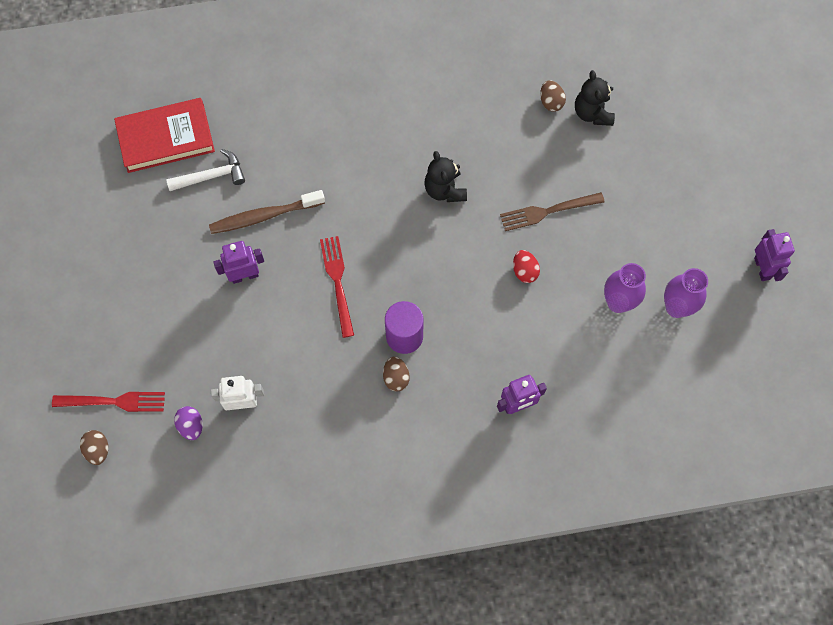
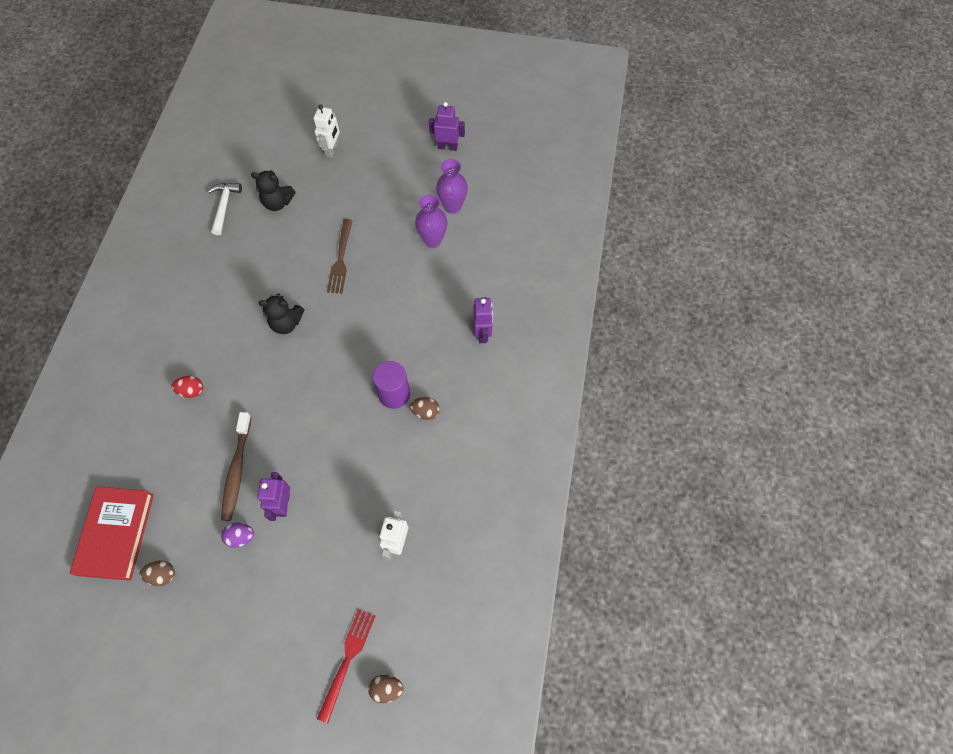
camera: 70 degrees left, 5 degrees down
(191, 426) = (399, 594): purple egg -> purple egg (241, 537)
(211, 176) = (175, 504): white hammer -> white hammer (224, 206)
(337, 282) = (325, 430): red fork -> none
(524, 271) = (380, 291): red egg -> red egg (191, 391)
(551, 102) = (253, 226): brown egg -> brown egg (162, 575)
(693, 138) = (332, 149): none -> white robot

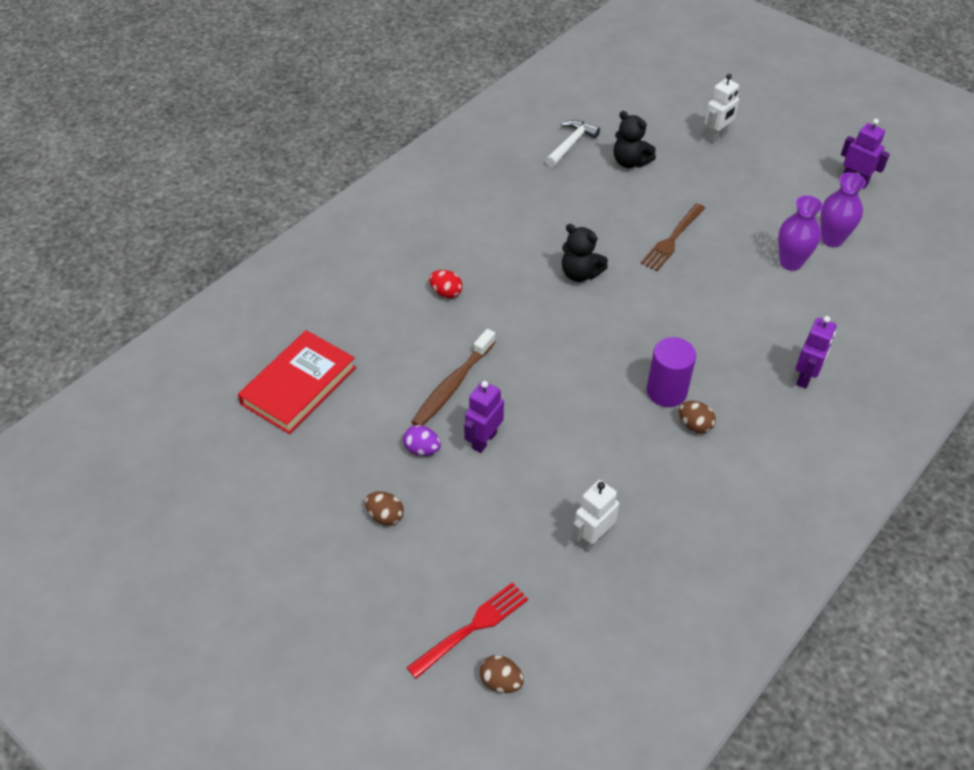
camera: 30 degrees right, 15 degrees down
(162, 575) = (322, 445): brown egg -> brown egg (385, 516)

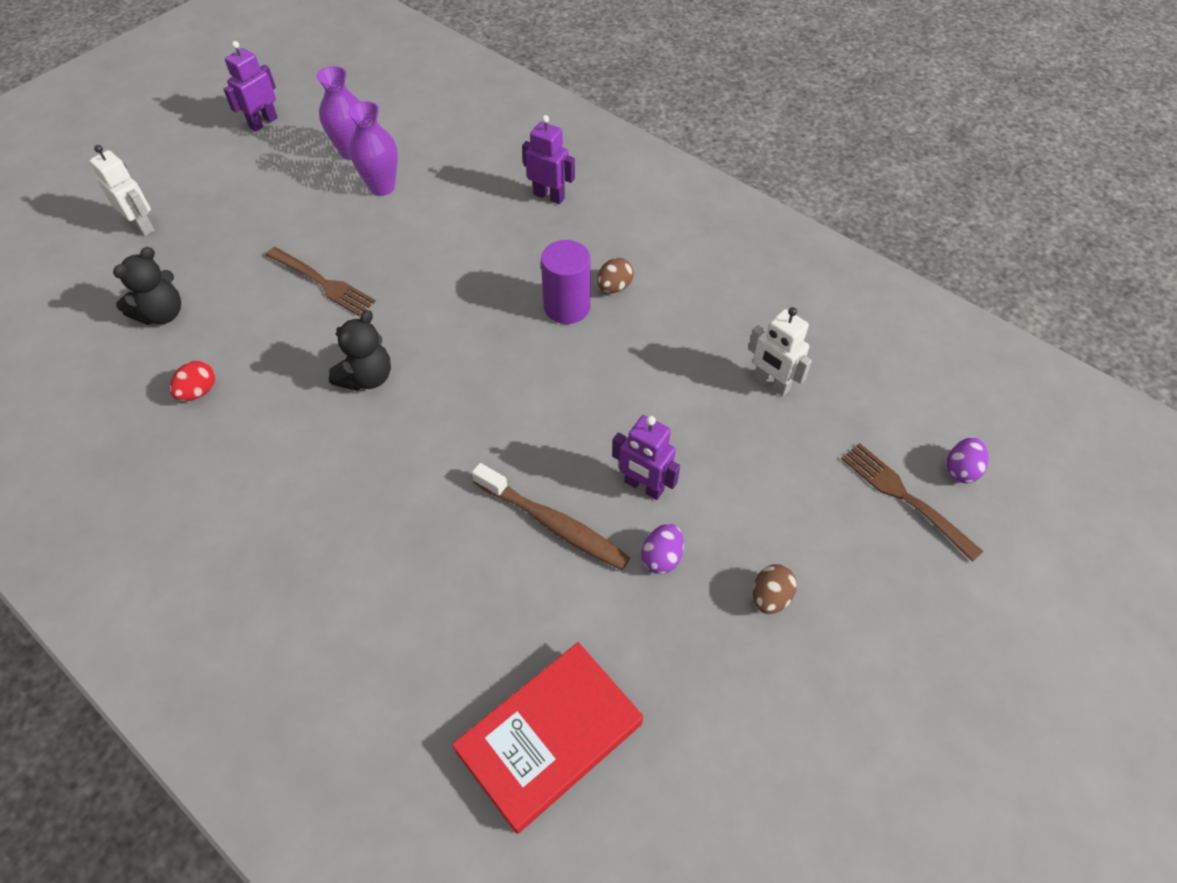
camera: 90 degrees left, 5 degrees up
(298, 385) = (549, 737): red book -> red book turned 75 degrees counterclockwise
(446, 292) = (379, 536): red egg -> red egg (199, 392)
(472, 628) = (905, 497): red fork -> brown fork
(501, 681) = (961, 470): brown egg -> purple egg
(571, 144) = (100, 377): white hammer -> none

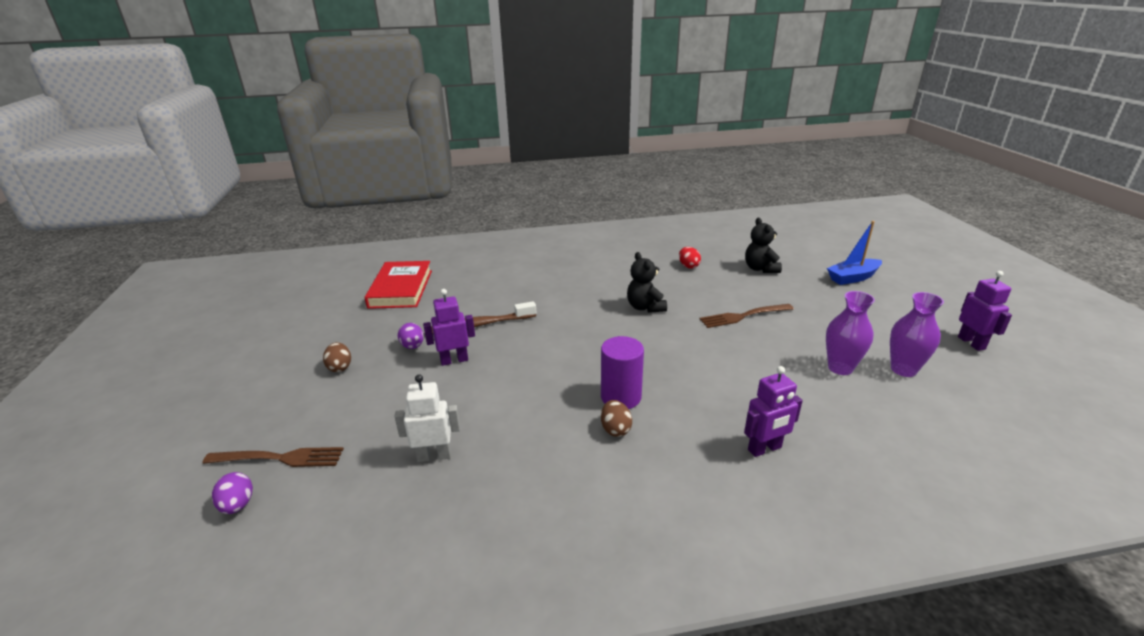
camera: 130 degrees right, 25 degrees down
(142, 225) = (852, 278): white robot -> blue boat

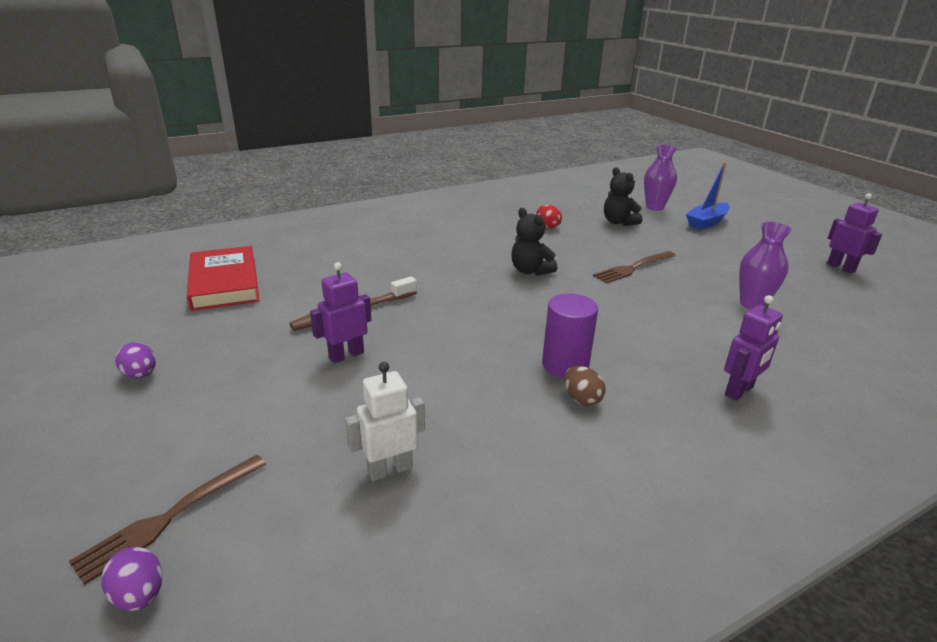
camera: 20 degrees left, 0 degrees up
(279, 458) = (170, 517): brown fork -> brown fork turned 150 degrees clockwise
(340, 367) = (194, 386): brown egg -> none
(413, 346) = (281, 347): purple egg -> purple egg (140, 375)
(903, 370) = (805, 298): purple vase -> purple vase (654, 207)

